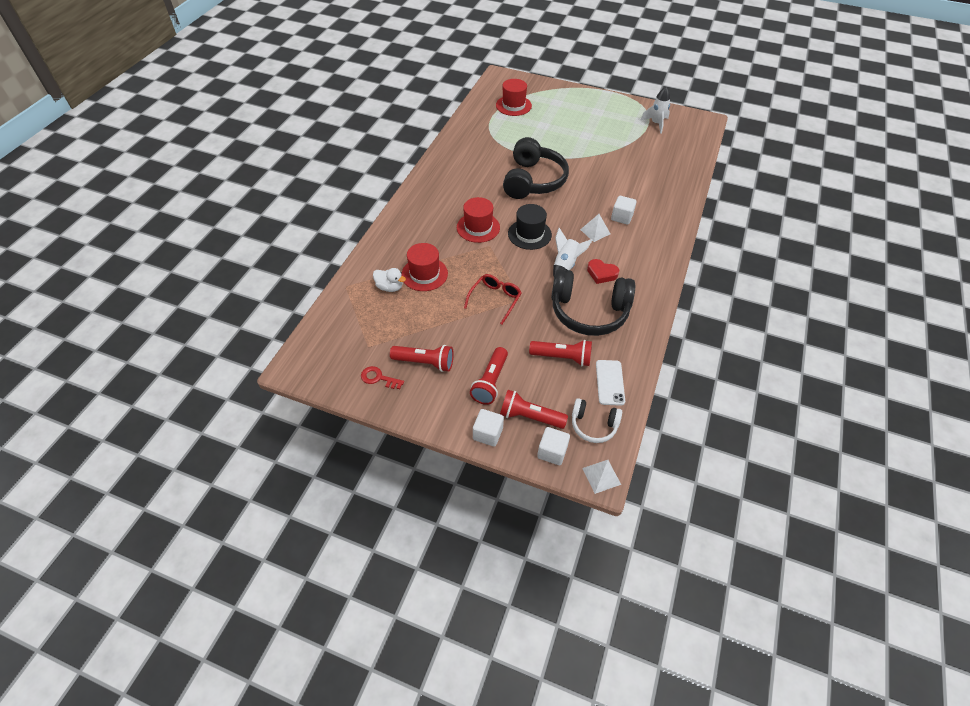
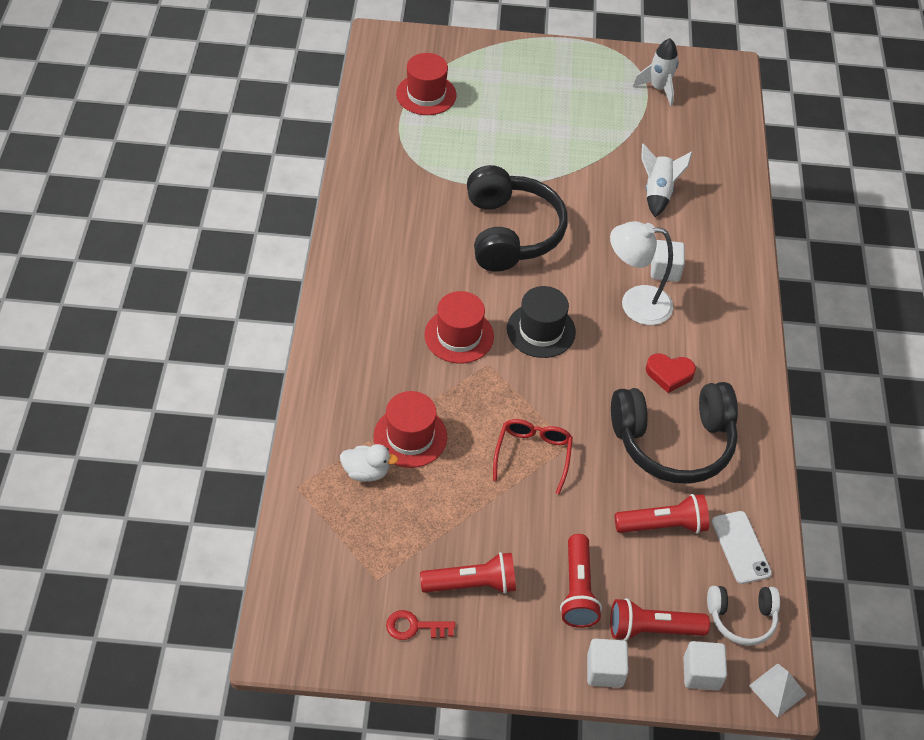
camera: 20 degrees left, 0 degrees up
(565, 265) = (613, 372): white rocket -> white rocket (658, 193)
(595, 231) = (635, 304): white pyramid -> white lamp

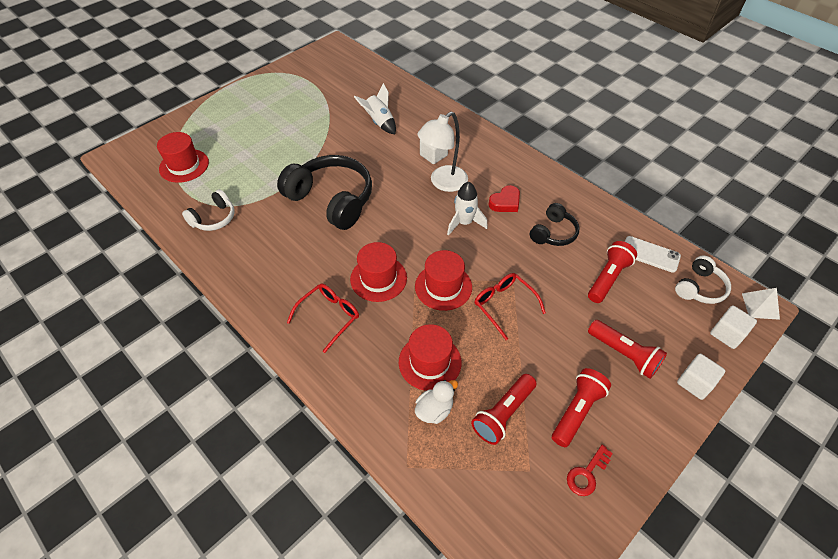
camera: 45 degrees left, 0 degrees up
(380, 329) = (329, 317): none -> red glasses
(393, 166) = (214, 218): none -> white headphones
(503, 392) = (443, 287): none -> red hat
(541, 330) = (417, 236): black hat -> none
(652, 629) = (679, 336): red flashlight -> red flashlight (503, 414)
(658, 89) = (313, 75): white rocket -> white rocket (464, 223)
(673, 442) = (553, 233): black headphones -> black headphones, size x0.52

